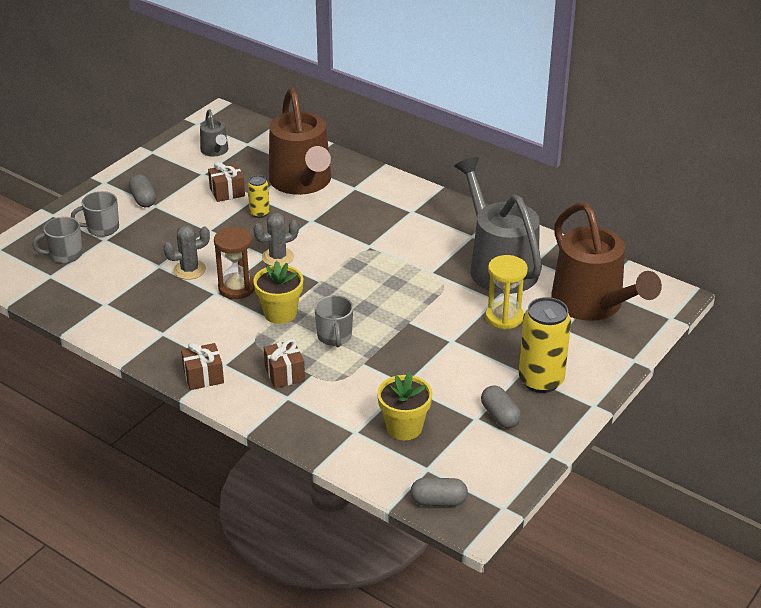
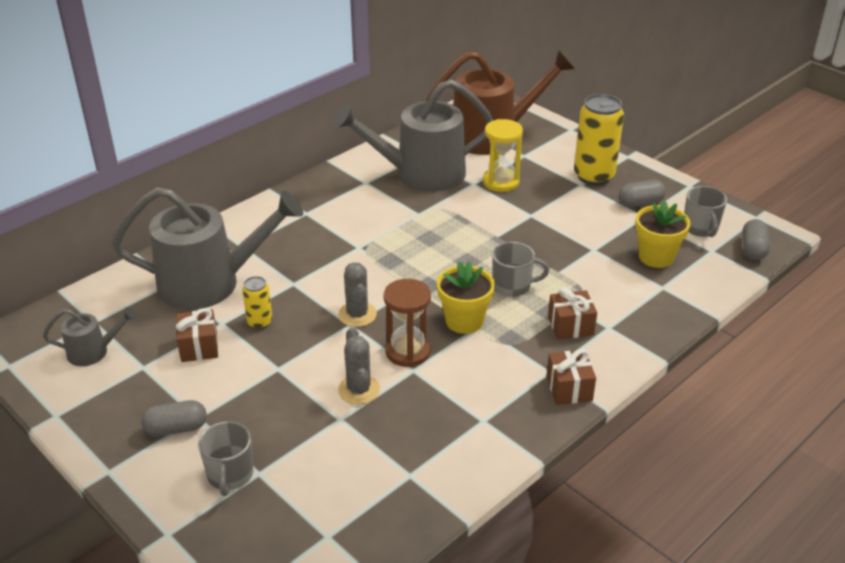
camera: 80 degrees left, 0 degrees up
(65, 255) = (280, 519): grey mug -> grey mug (701, 228)
(302, 183) = (211, 283): brown watering can -> grey watering can

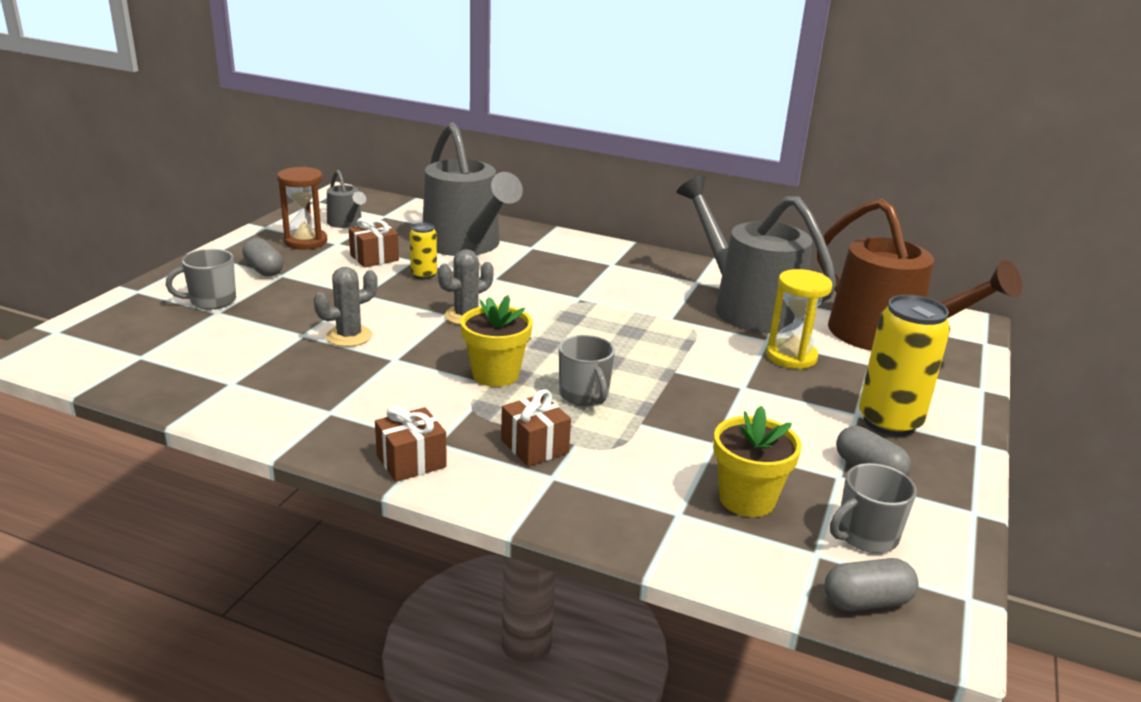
camera: 65 degrees right, 10 degrees down
(408, 351) = (423, 351): brown hourglass -> brown hourglass (305, 241)

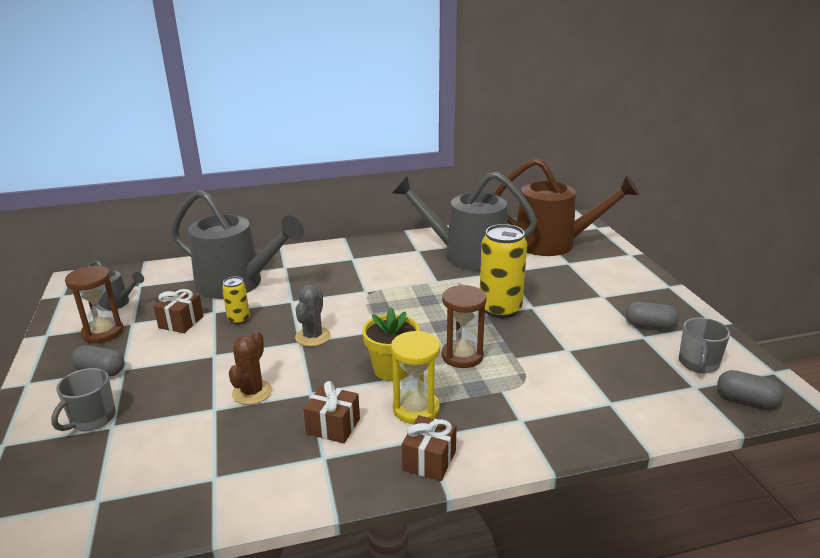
camera: 35 degrees left, 0 degrees up
(349, 336) = (252, 392): grey cactus -> brown cactus
(534, 446) = (484, 406): brown gift -> brown gift (333, 426)
(584, 395) = (462, 356): grey mug -> brown hourglass
(747, 499) = (626, 374): yellow flower pot -> none
(791, 356) = (529, 276): yellow hourglass -> yellow hourglass (416, 409)
(866, 601) = (746, 400): grey capsule -> grey capsule turned 75 degrees clockwise
(889, 421) = (621, 293): yellow can -> yellow can (500, 309)

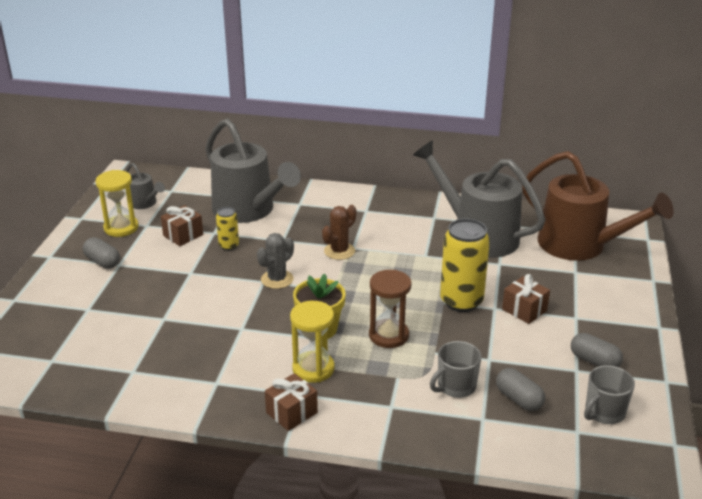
camera: 25 degrees right, 5 degrees up
(92, 419) = (77, 299): grey mug -> grey mug (455, 386)
(103, 332) = (121, 228): brown hourglass -> yellow hourglass
(252, 392) = (199, 314): brown cactus -> brown cactus (339, 251)
(333, 426) = (240, 361): brown gift -> brown gift (524, 310)
(746, 400) = (615, 459): grey capsule -> grey capsule (518, 399)

